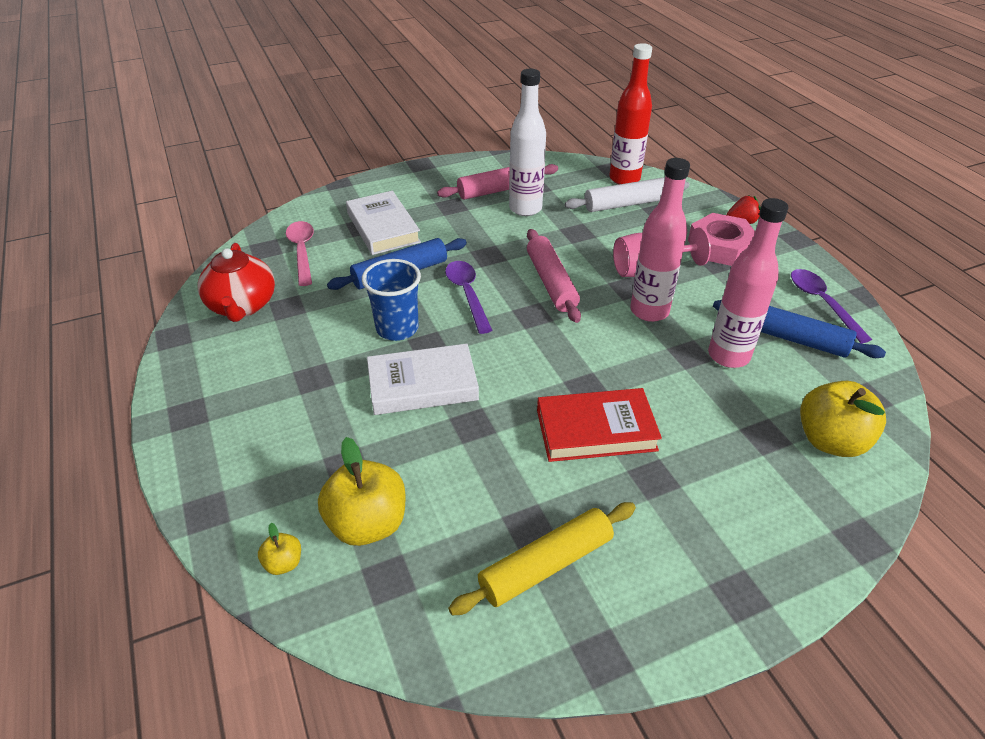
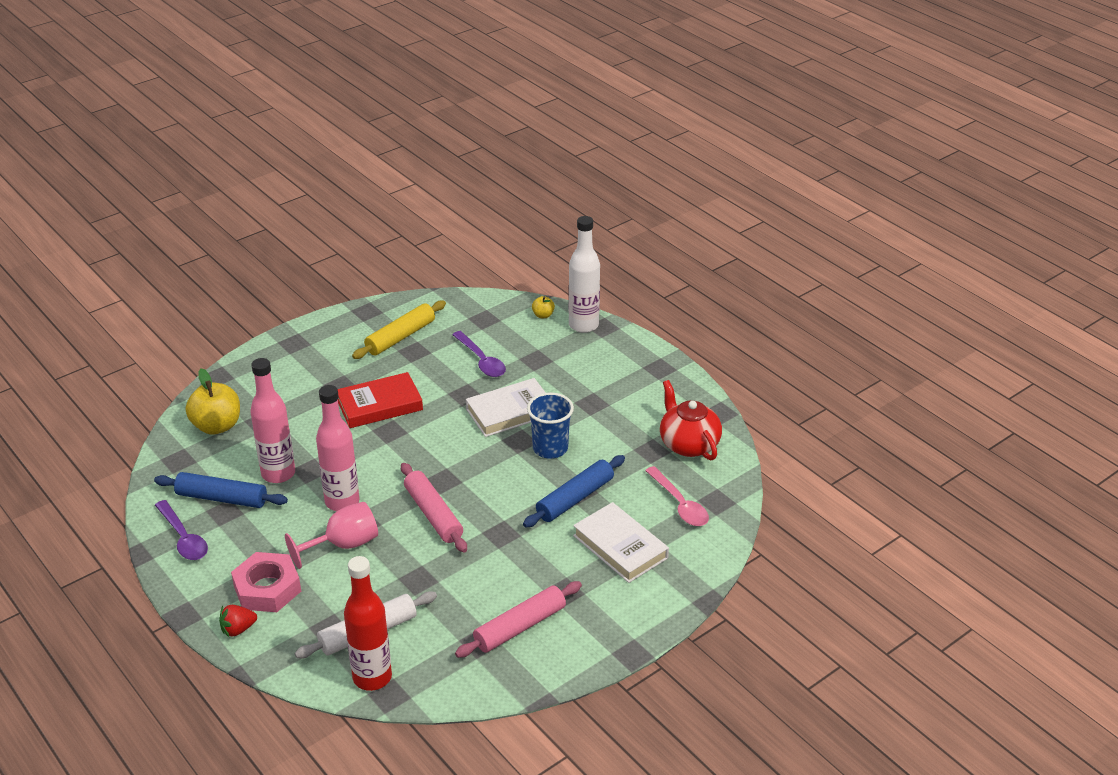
camera: 165 degrees right, 5 degrees down
(367, 523) = (507, 337): yellow apple -> none
(467, 294) = (505, 489): purple spoon -> purple spoon (481, 361)
(525, 208) = (481, 602): white bottle -> white bottle (583, 325)

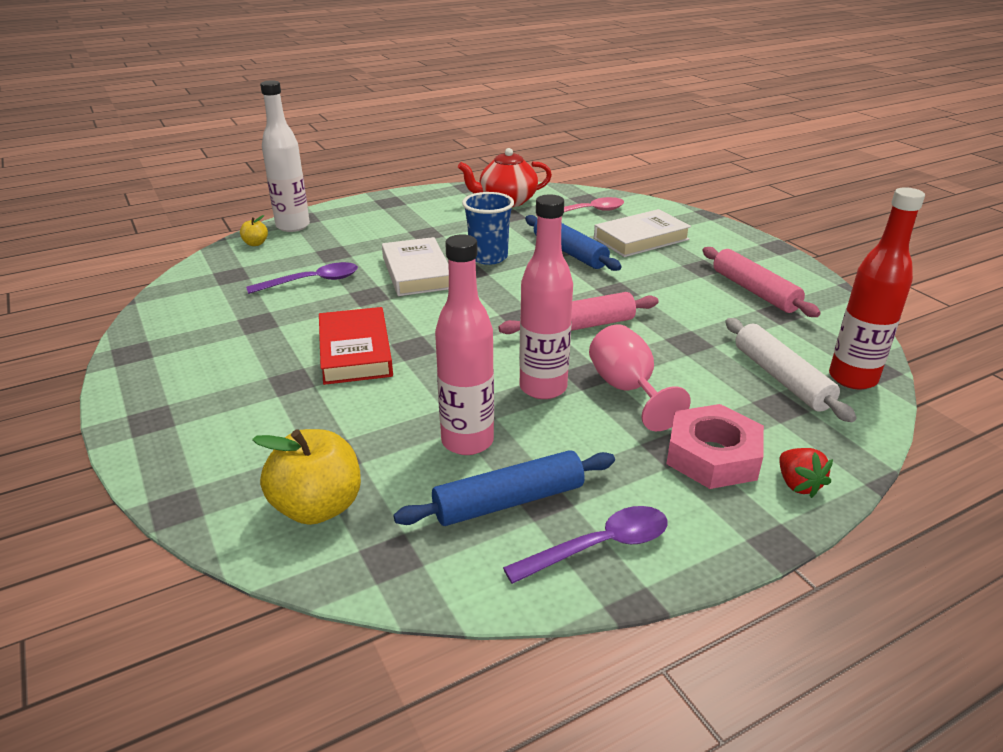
camera: 80 degrees left, 5 degrees down
(222, 498) = (508, 501): blue rolling pin -> blue rolling pin turned 45 degrees clockwise
(401, 337) = (218, 329): yellow rolling pin -> none

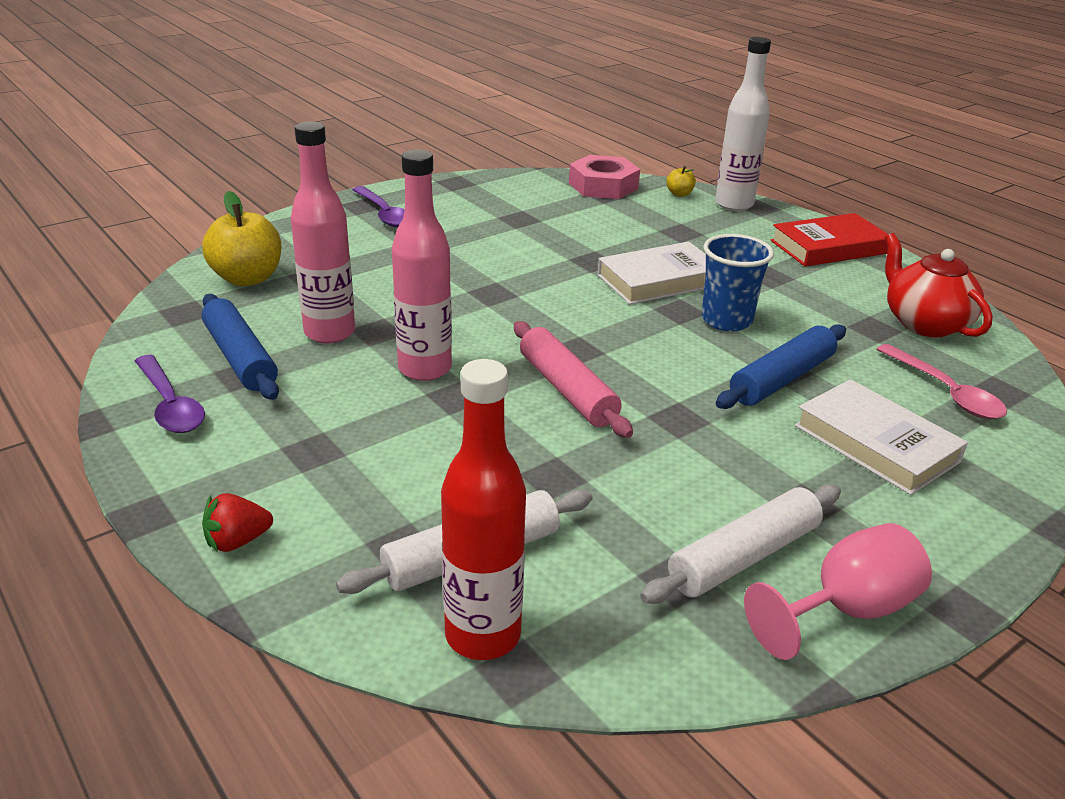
camera: 80 degrees right, 0 degrees up
(312, 281) = (609, 230): purple spoon -> purple spoon (384, 214)
(355, 352) = (476, 266): red book -> red book (828, 247)
(627, 390) = (427, 423): pink goblet -> pink goblet (846, 610)
(712, 456) = (297, 480): pink nut -> pink nut (603, 186)
(754, 291) = (743, 557): pink rolling pin -> white rolling pin

